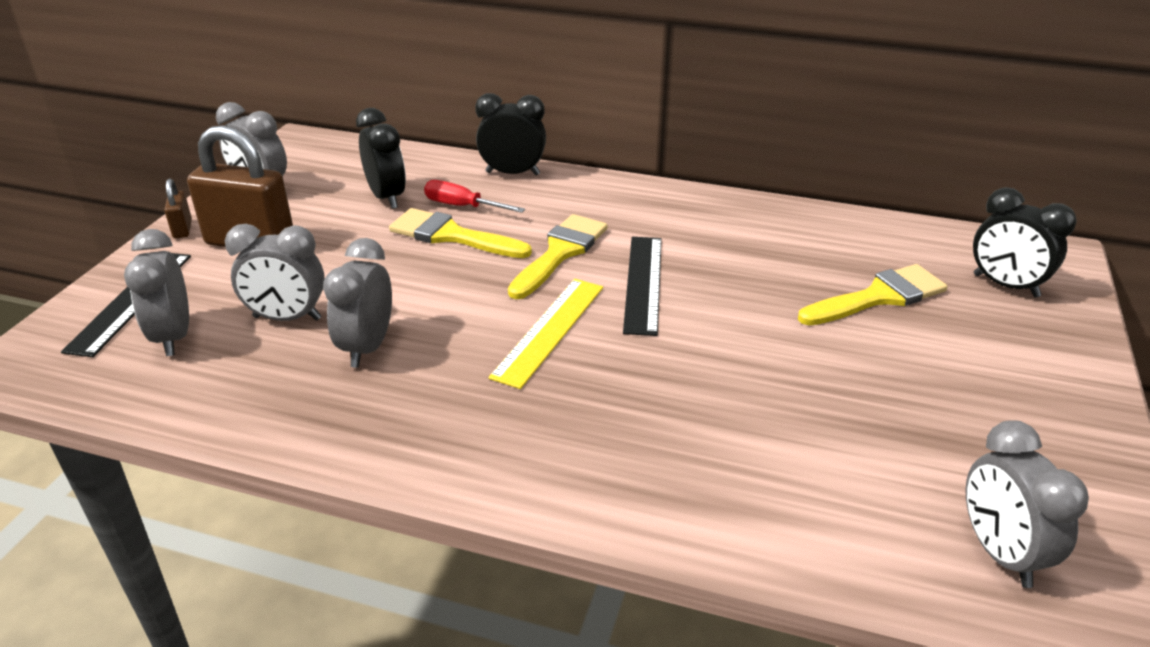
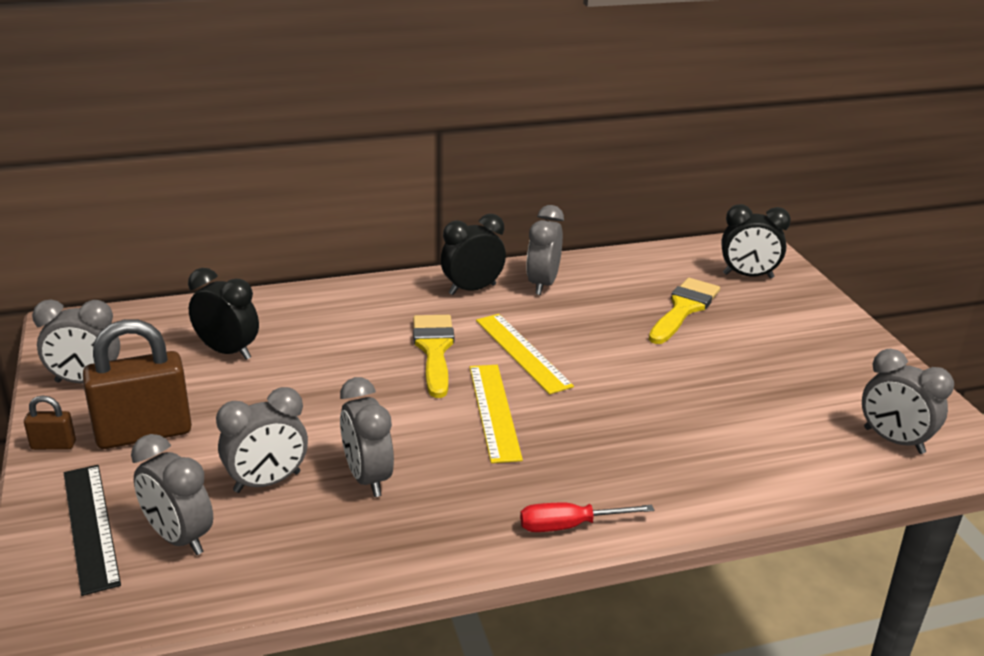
camera: 35 degrees left, 5 degrees down
(182, 229) = (53, 445): brown padlock -> brown padlock turned 45 degrees counterclockwise
(451, 236) = (328, 365): yellow brush -> none
(462, 206) = (308, 338): red screwdriver -> red screwdriver (569, 526)
(512, 173) = (318, 297): black clock -> black clock (472, 289)
(643, 283) = (522, 352): black ruler -> yellow ruler
(741, 223) = (542, 284): none -> grey clock

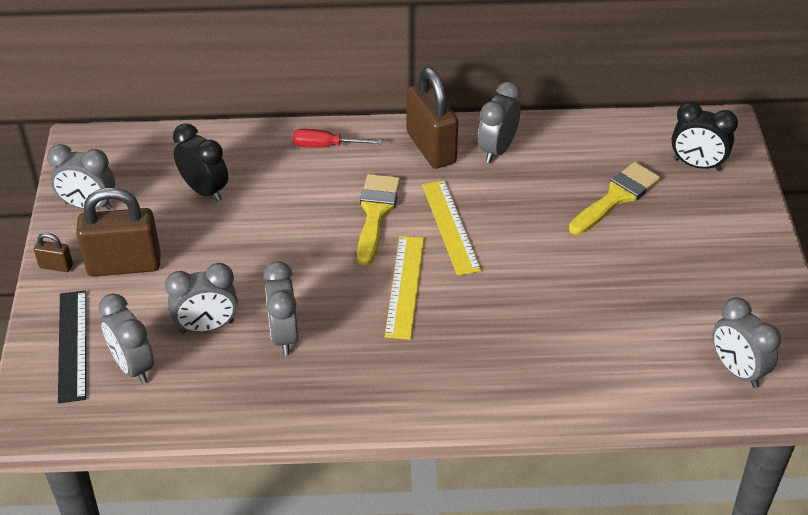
camera: 15 degrees right, 15 degrees up
(472, 289) = (431, 148): black clock -> brown padlock
(569, 526) = (426, 406): red screwdriver -> red screwdriver (326, 146)

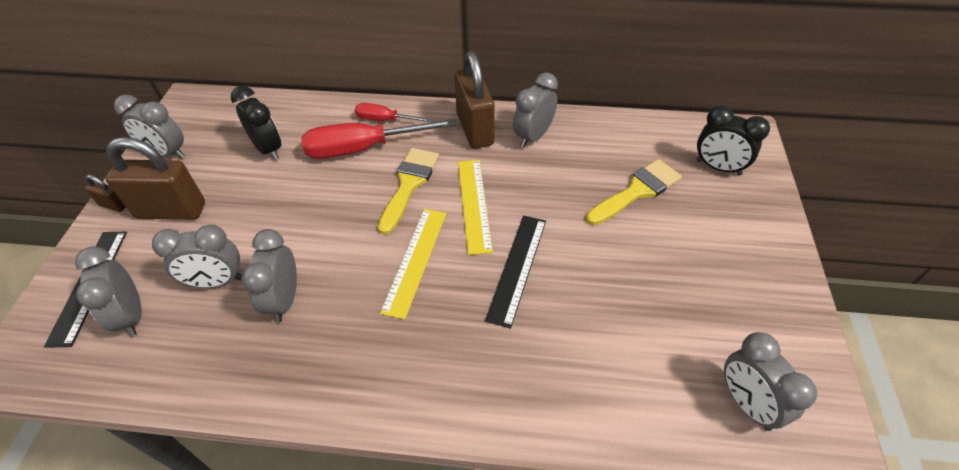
camera: 10 degrees right, 5 degrees up
(312, 180) = (363, 148): none -> red screwdriver
(509, 282) = (517, 268): none -> black ruler

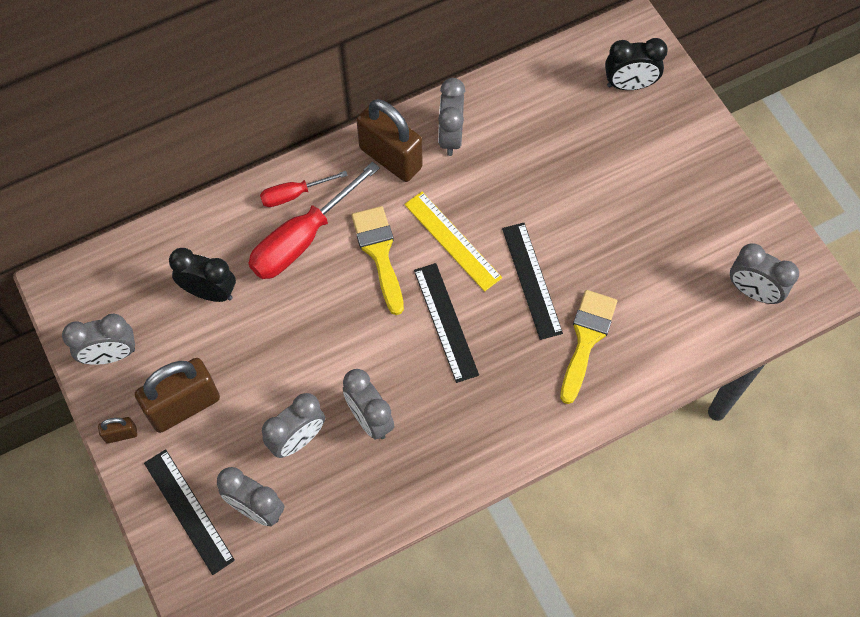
camera: 35 degrees left, 15 degrees up
(415, 260) = (445, 322): yellow ruler -> black ruler
(637, 191) = (578, 148): yellow brush -> yellow brush (586, 339)

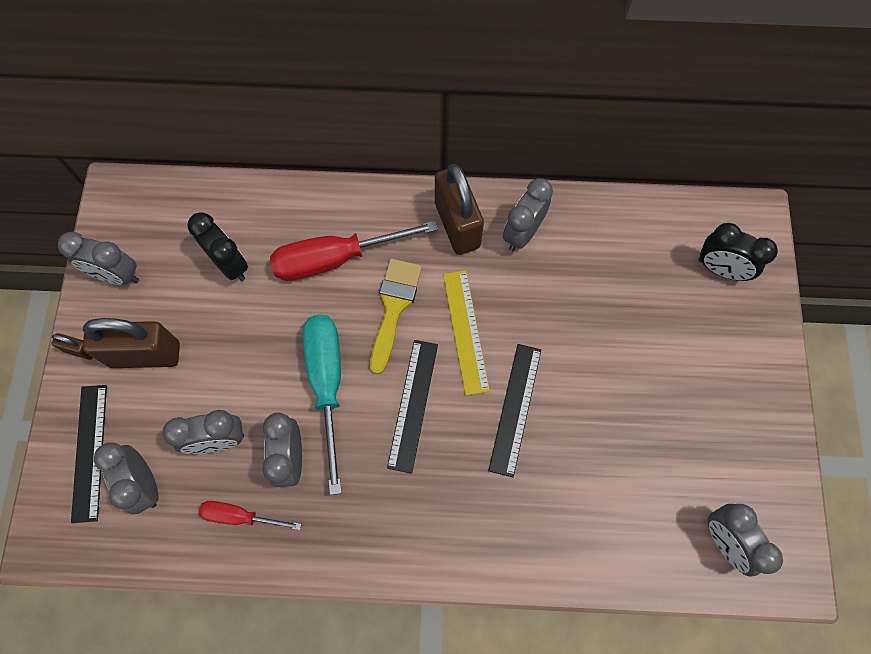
camera: 30 degrees right, 5 degrees up
(294, 194) = (353, 214): red screwdriver -> red screwdriver (240, 516)
(362, 344) = (327, 384): none -> turquoise screwdriver
(586, 339) = (532, 495): yellow brush -> none

